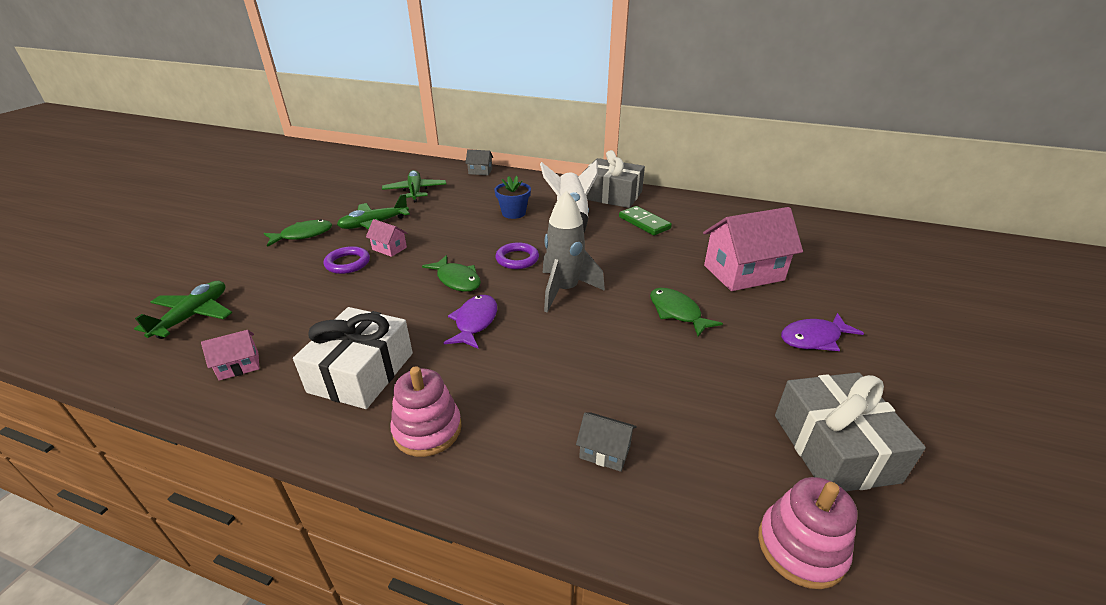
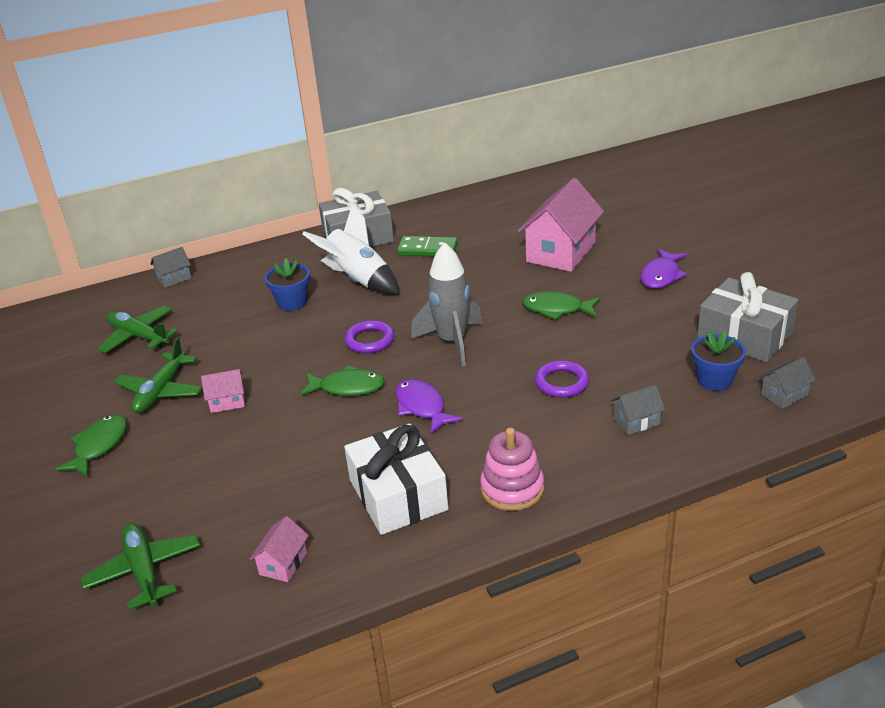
camera: 40 degrees left, 0 degrees up
(347, 263) = (210, 438): purple ring -> purple ring (561, 383)
(738, 469) = (714, 380): none -> blue flower pot
(801, 547) = (784, 395): pink stacking toy -> grey house

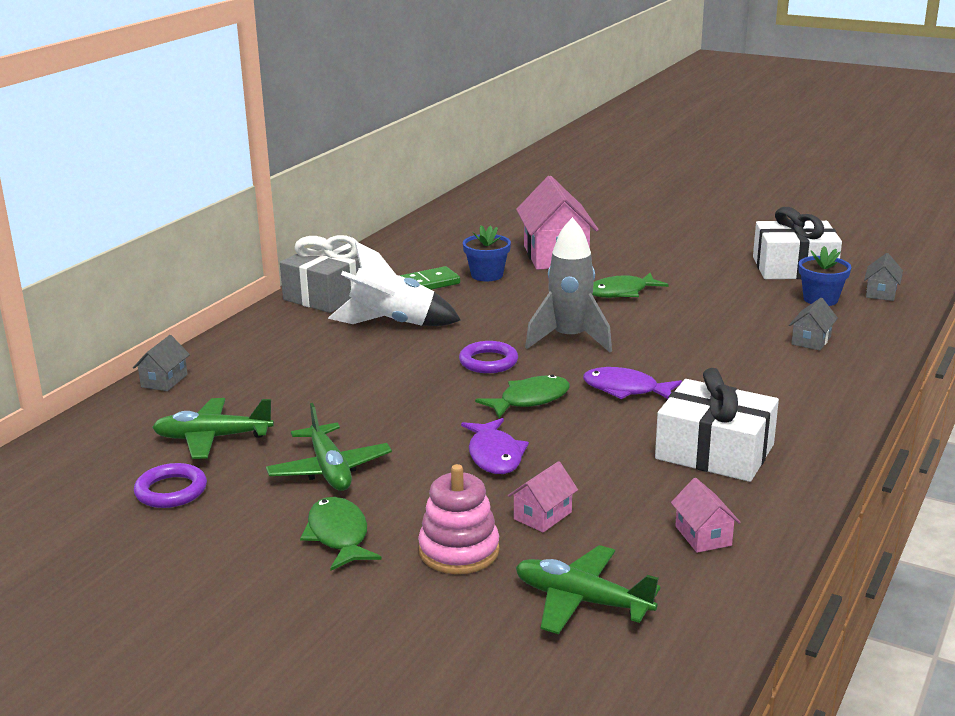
camera: 40 degrees left, 10 degrees down
(227, 402) = (423, 451): pink house -> pink house (542, 515)
(292, 302) = (351, 359): blue flower pot -> blue flower pot (487, 275)
(512, 489) = (797, 412): pink stacking toy -> pink stacking toy (459, 551)
(561, 383) = (712, 336): purple ring -> purple ring (171, 491)
(661, 275) = (667, 249): purple fish -> purple fish (494, 455)
(744, 335) = (794, 268): grey gift -> white gift

